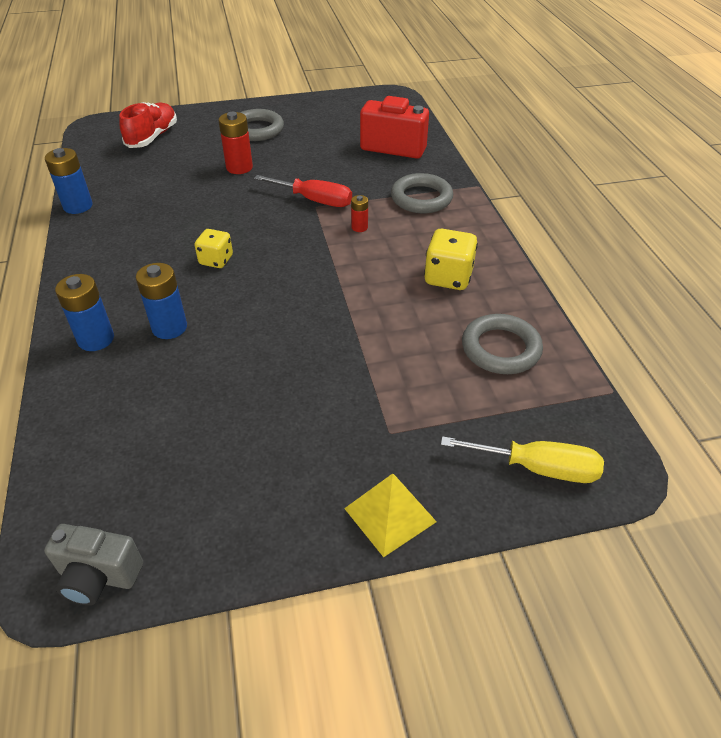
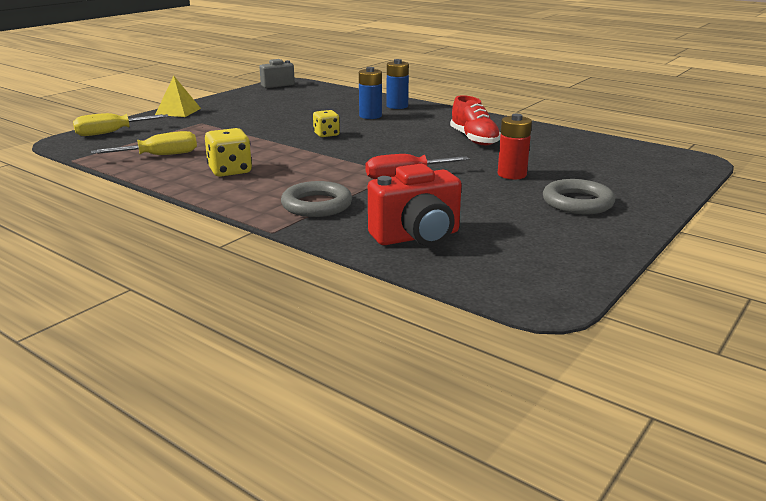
camera: 140 degrees right, 20 degrees down
(78, 206) = (548, 129): blue battery -> none
(152, 137) = (634, 168): red shoe -> red shoe (474, 139)
(216, 260) = (403, 136): yellow dice -> yellow dice (326, 134)
(359, 227) = (339, 174): red battery -> none
(500, 349) = (160, 155): grey ring -> yellow screwdriver

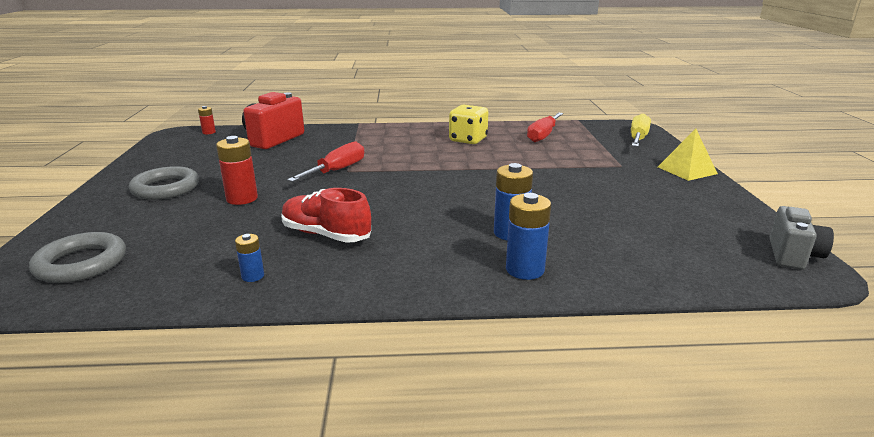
camera: 140 degrees right, 0 degrees up
(160, 155) = (543, 135): yellow screwdriver -> red screwdriver
(317, 205) = (363, 138): grey ring -> grey ring (81, 263)
(326, 134) = (487, 189): yellow dice -> none
(492, 284) = (209, 132): none -> red battery
(535, 133) = (253, 276): none -> blue battery

